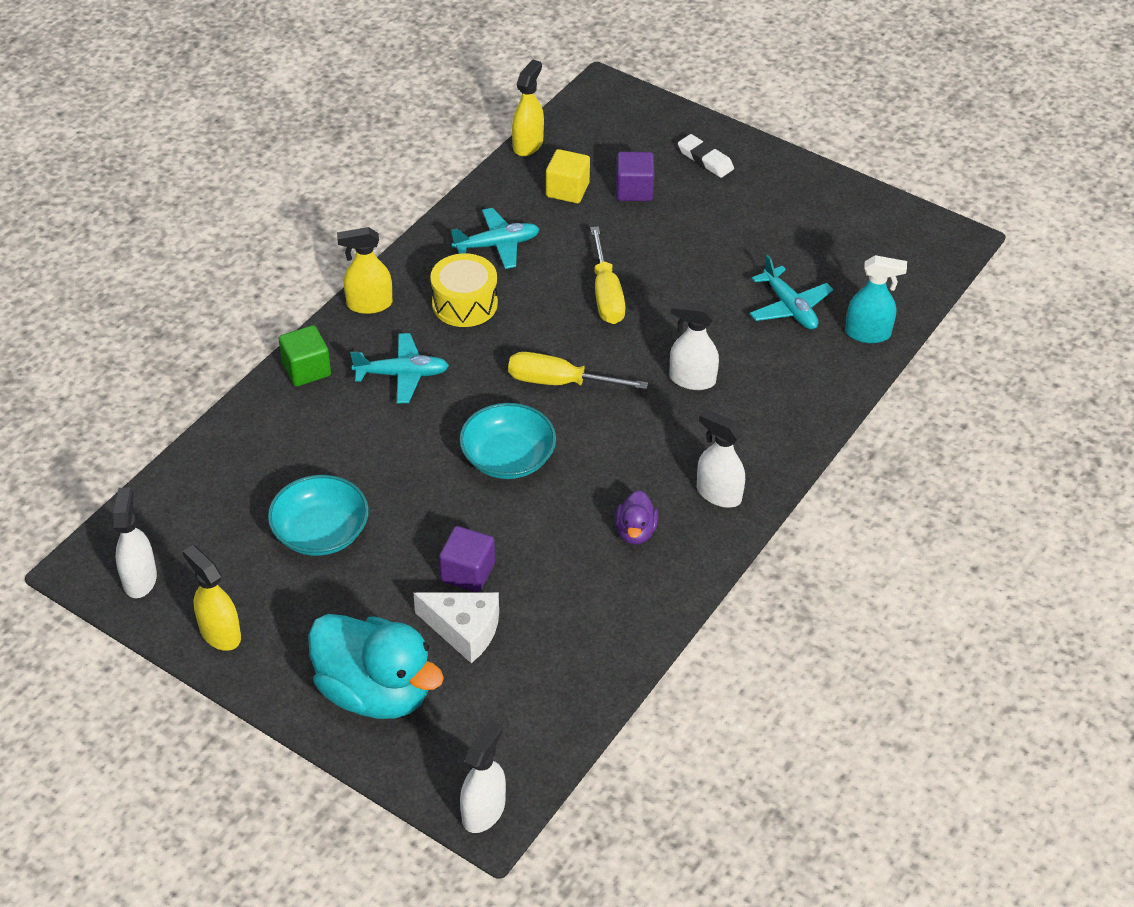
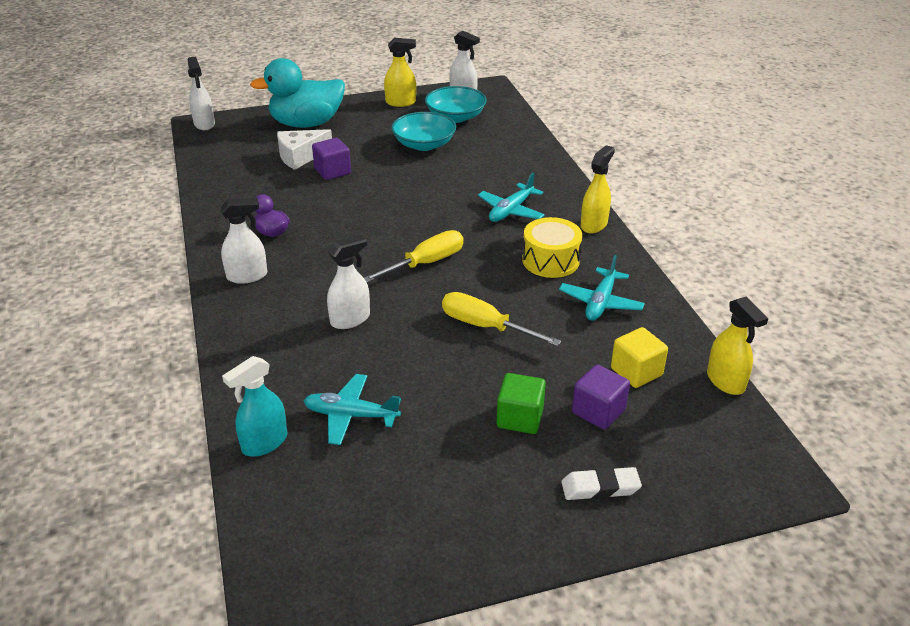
camera: 130 degrees right, 10 degrees down
(306, 369) = (557, 183): green cube -> green cube (520, 418)
(508, 458) = (391, 217): turquoise bowl -> turquoise bowl (455, 117)

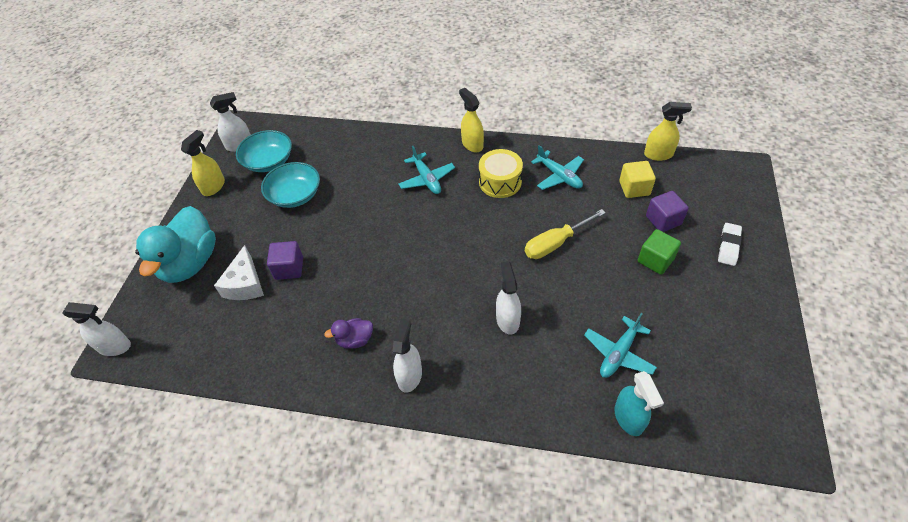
camera: 60 degrees left, 15 degrees up
(425, 263) = (463, 251): yellow screwdriver -> none

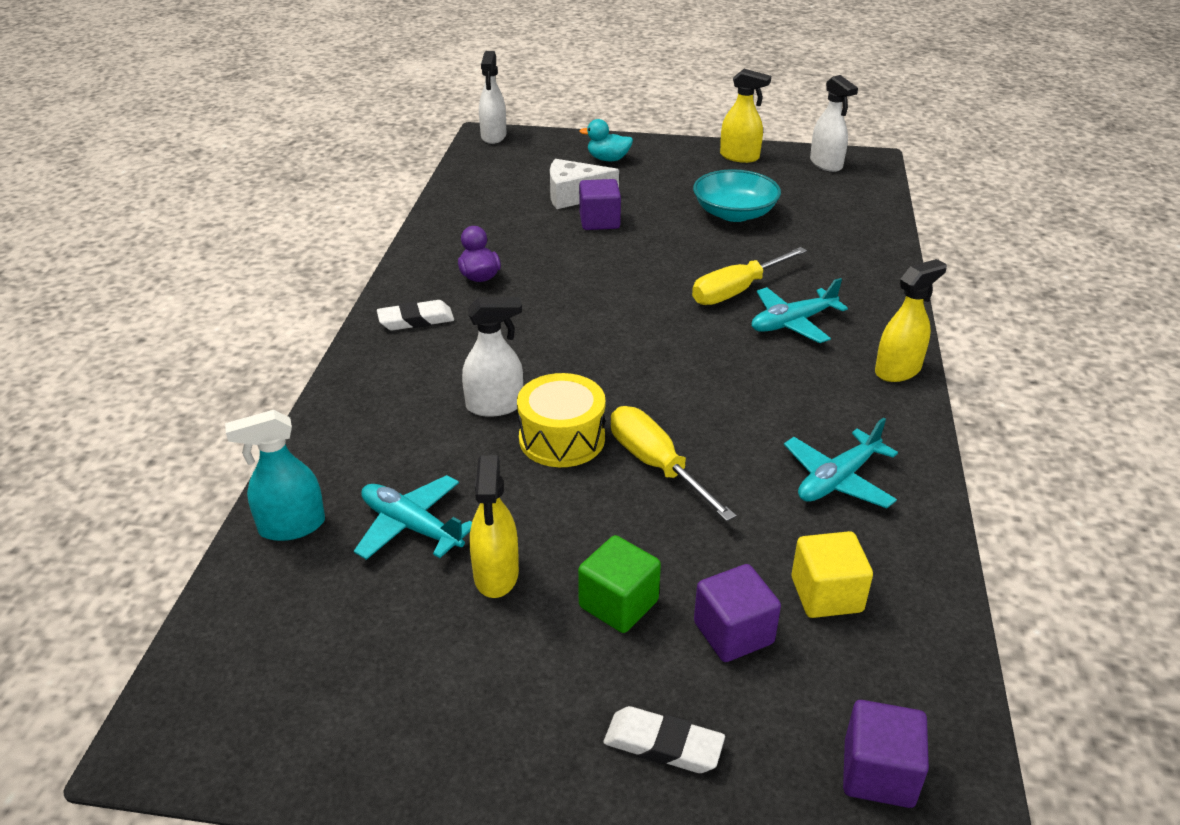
camera: 85 degrees right, 15 degrees down
(190, 263) = (608, 159): turquoise duck -> turquoise duck, size x0.46
(269, 161) = (798, 188): turquoise bowl -> none
(390, 200) = (737, 291): none -> yellow screwdriver
(409, 375) = (416, 320): white spray bottle -> white eraser
(500, 182) = (803, 402): yellow drum -> yellow drum (562, 438)
(658, 154) = (957, 655): yellow spray bottle -> yellow spray bottle (496, 575)
(721, 184) = (878, 773): none -> purple cube

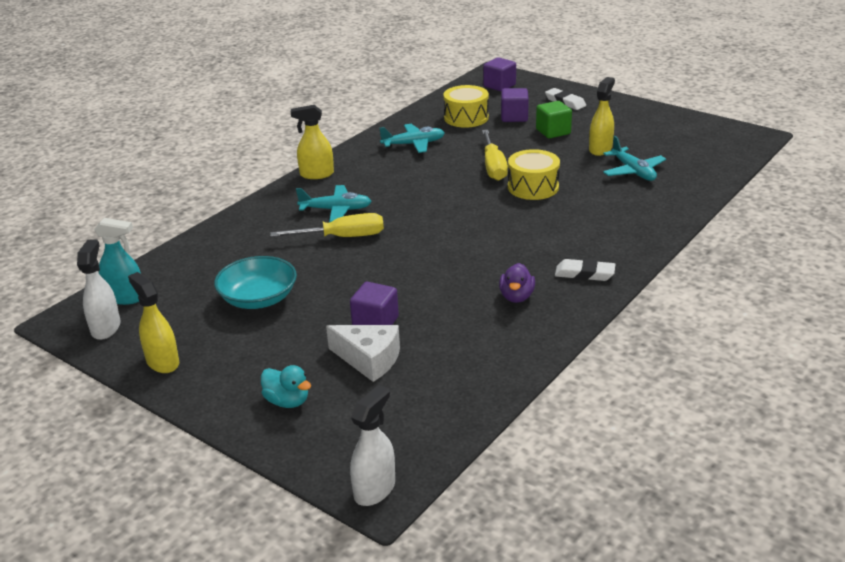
camera: 150 degrees left, 5 degrees down
(291, 526) = (696, 184): turquoise spray bottle -> turquoise spray bottle (126, 297)
(495, 406) = (560, 210): white spray bottle -> none
(826, 594) = (466, 118): yellow cube -> yellow drum

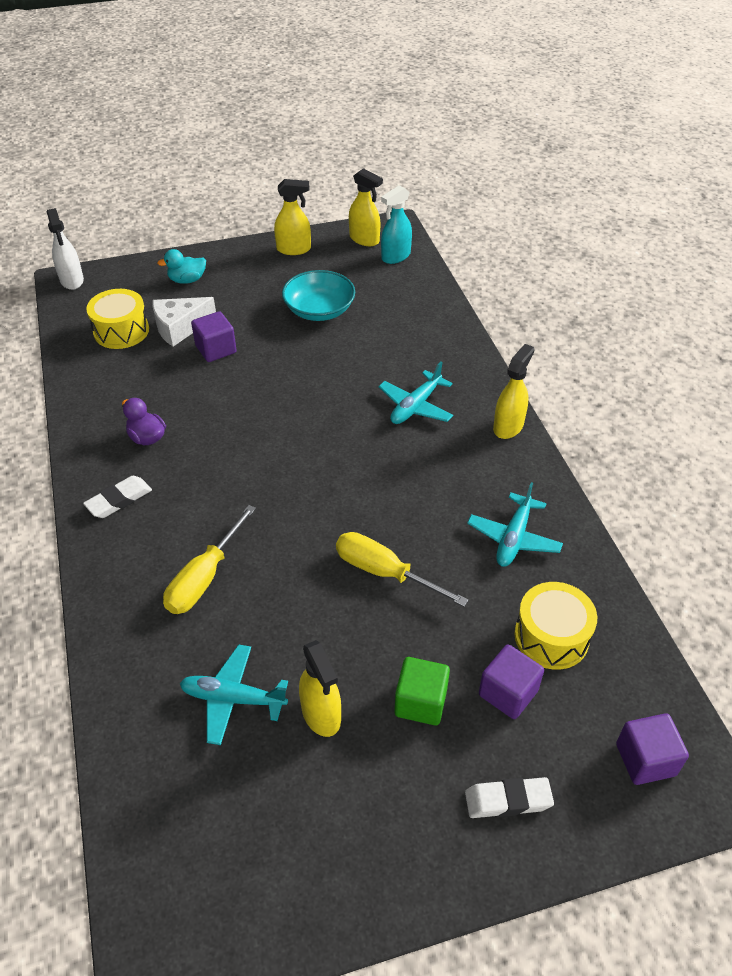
camera: 125 degrees right, 15 degrees up
(106, 328) = (364, 239): white spray bottle -> yellow spray bottle
(342, 237) = (360, 388): yellow screwdriver -> yellow screwdriver (204, 577)
(533, 187) = (302, 574): yellow drum -> yellow drum (121, 331)

